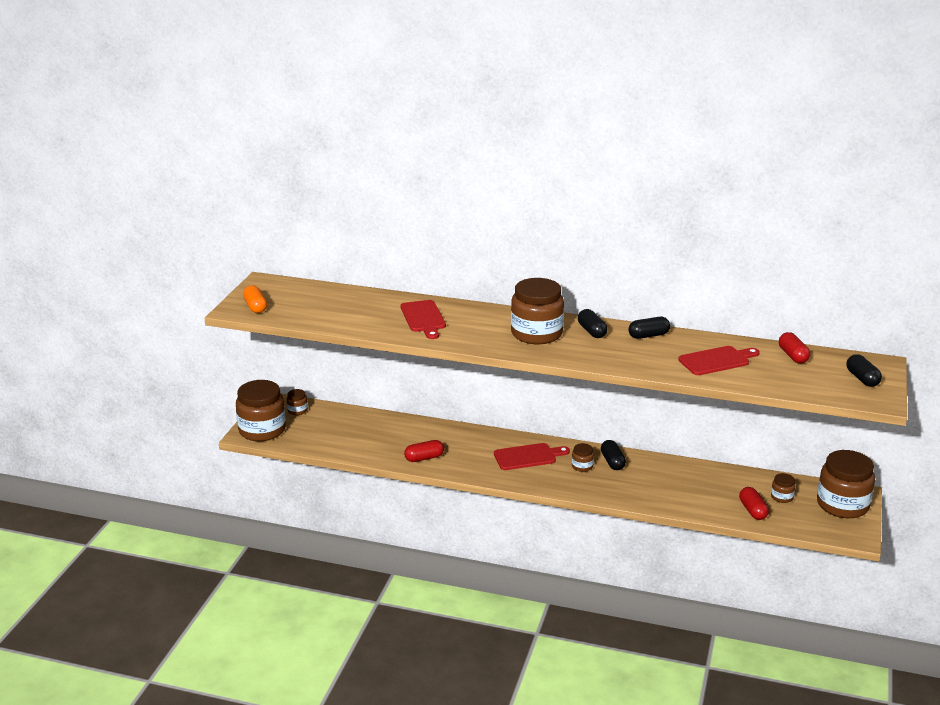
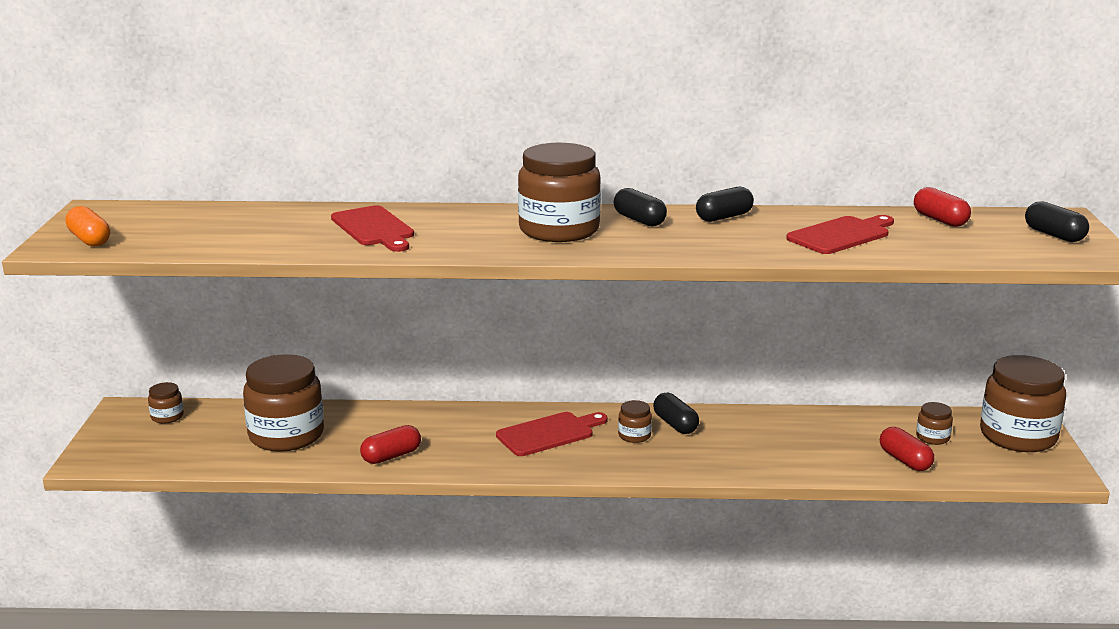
camera: 15 degrees left, 5 degrees down
(262, 430) = (114, 451): brown jar -> brown jar (286, 435)

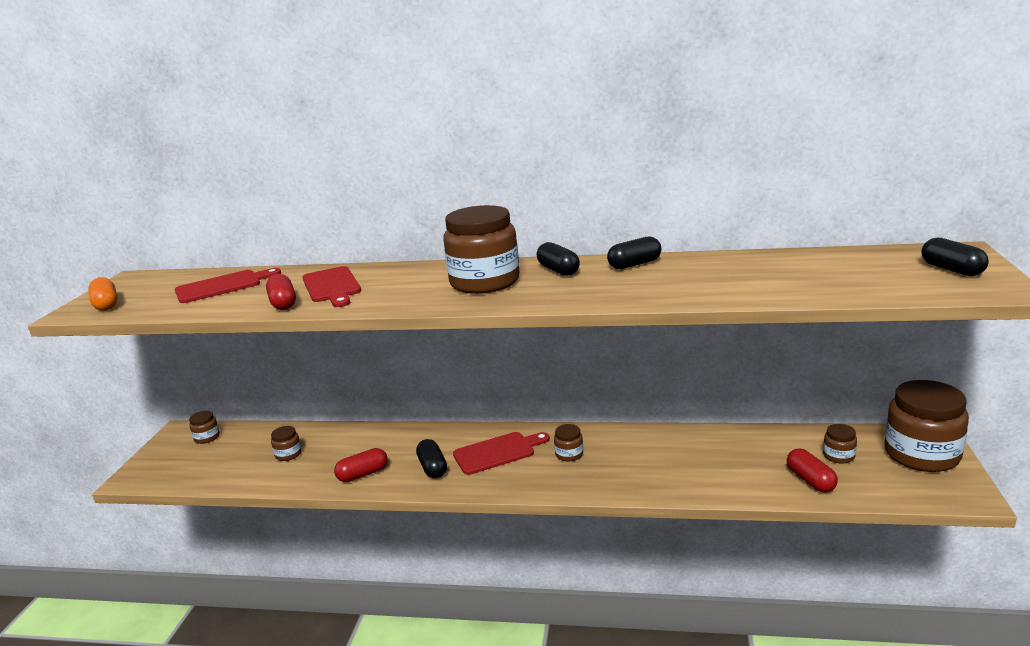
camera: 10 degrees right, 0 degrees up
(286, 435) = (288, 454): brown jar -> brown jar, size x0.44
(675, 424) = (606, 443): black capsule -> black capsule (432, 468)
(841, 235) = (739, 277): red cutting board -> red cutting board (223, 286)
(940, 220) = (837, 259): red capsule -> red capsule (283, 303)

